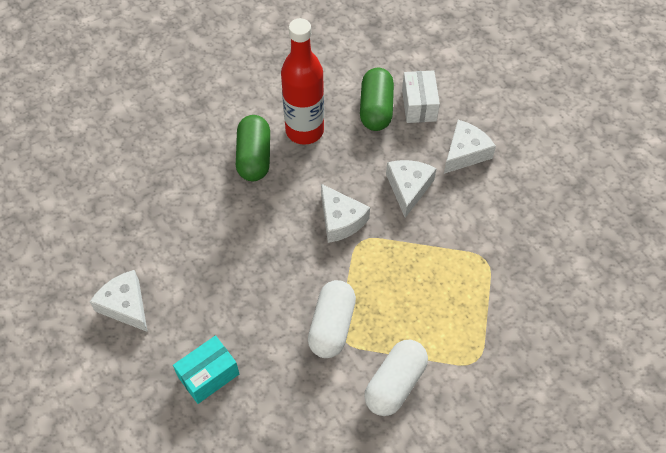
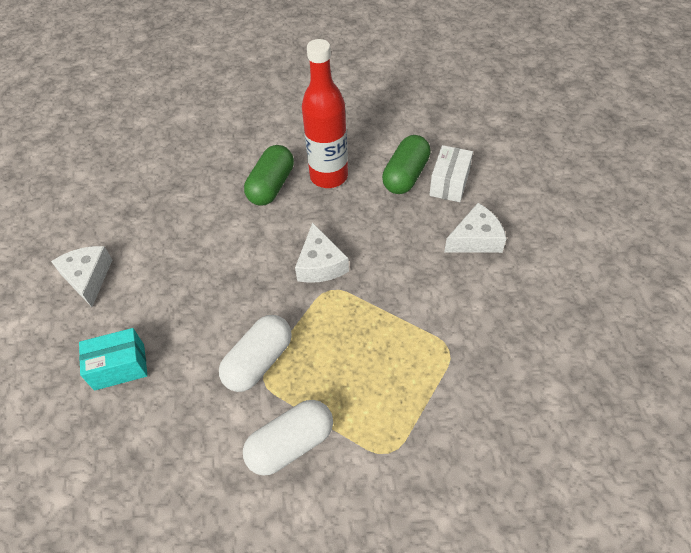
camera: 25 degrees right, 5 degrees down
(408, 188) = (401, 255): white cheese -> none

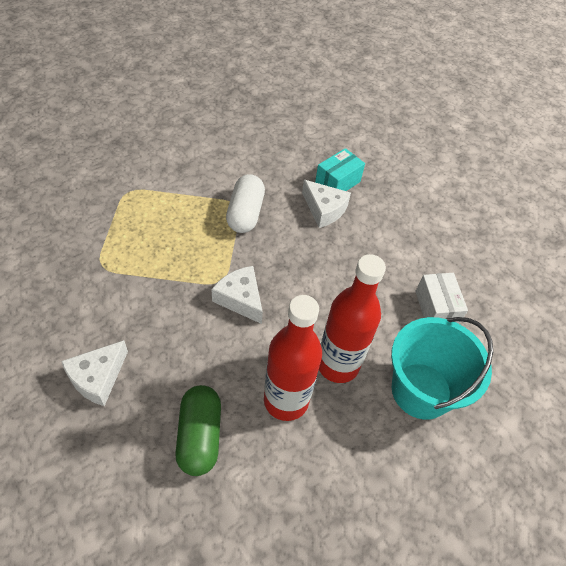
camera: 145 degrees right, 0 degrees up
(88, 278) = (417, 226): white cheese -> white cheese (324, 209)
(223, 151) = (421, 390): none -> turquoise bucket
(271, 186) = (338, 364): green capsule -> red bottle
(291, 444) = (195, 177): white capsule -> none
(449, 183) = (144, 444): white box -> white box (436, 308)

